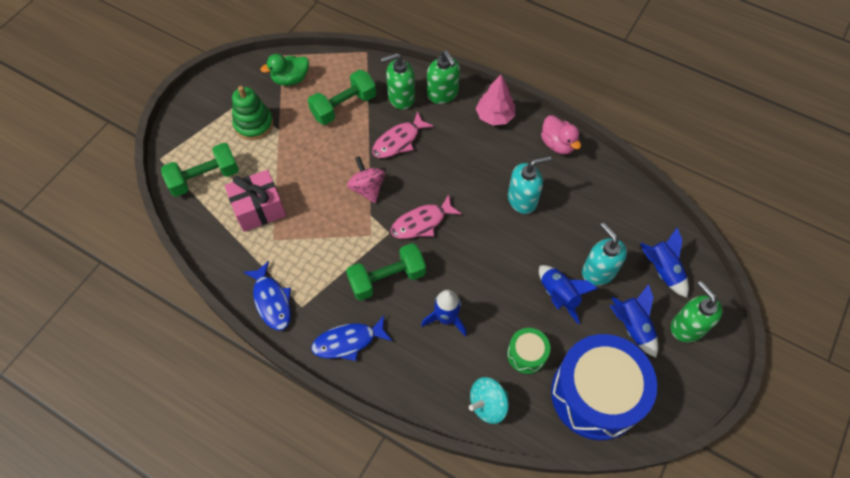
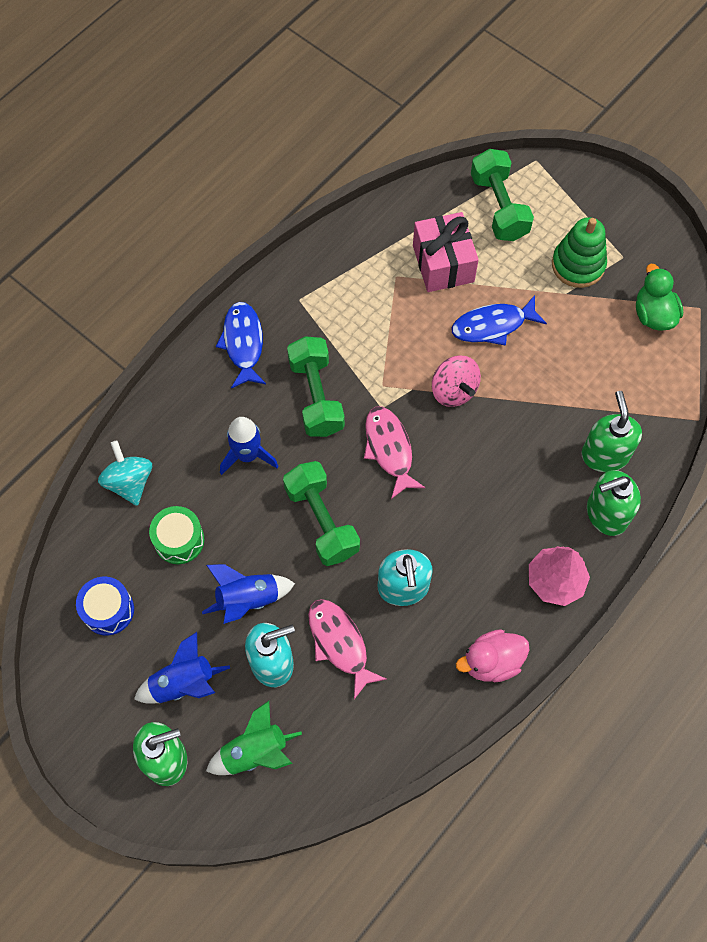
camera: 100 degrees right, 5 degrees up
(271, 301) = (313, 269): blue fish -> blue fish (493, 325)
(344, 106) = (596, 377): green dumbbell -> green dumbbell (321, 521)
(367, 188) = (454, 390): pink spinning top -> pink spinning top turned 75 degrees clockwise
(399, 141) = (527, 440): pink fish -> pink fish (340, 643)
(595, 394) = (108, 610): blue drum -> blue drum, size x0.45
(662, 270) = (255, 752): blue rocket -> green rocket

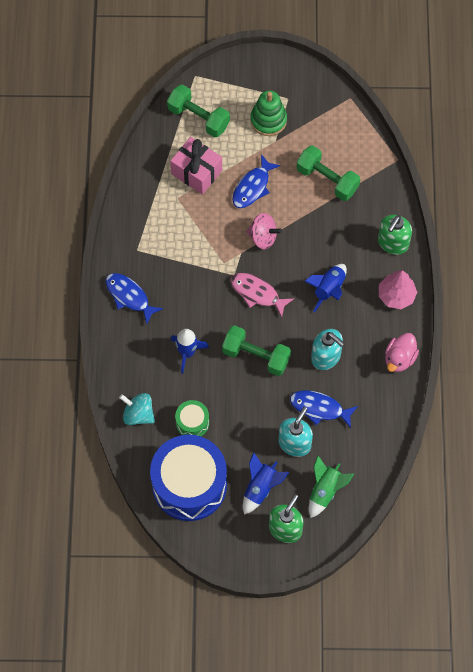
camera: 40 degrees left, 0 degrees up
(108, 610) = (189, 484): blue drum -> blue drum, size x2.21
(248, 599) = (255, 423): blue rocket -> blue rocket (329, 289)
(316, 396) = (194, 295): green dumbbell -> green dumbbell (327, 180)
(340, 643) = (319, 408): pink fish -> blue fish
(605, 454) = (367, 213): green soap dispenser -> none
(653, 314) = (330, 119): green duck -> none

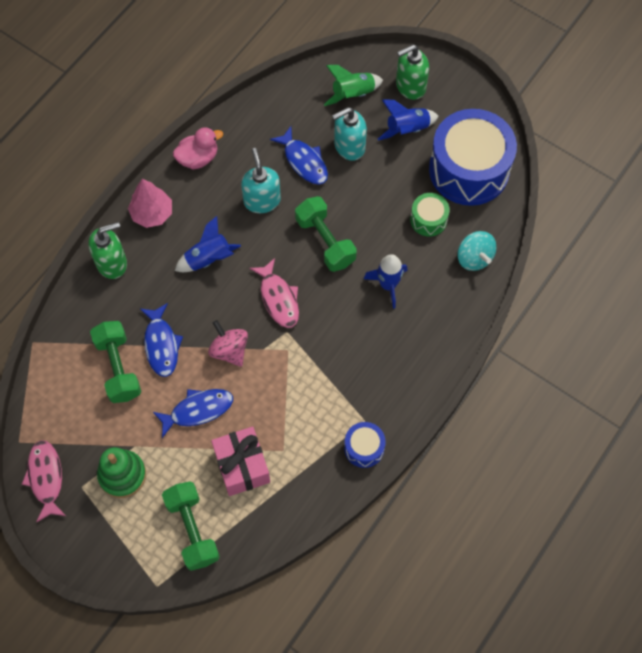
camera: 145 degrees left, 0 degrees up
(125, 232) = (364, 448): none -> blue drum
(129, 296) = (406, 376): blue fish -> blue fish (161, 345)
(314, 89) = (46, 478): none -> pink fish

